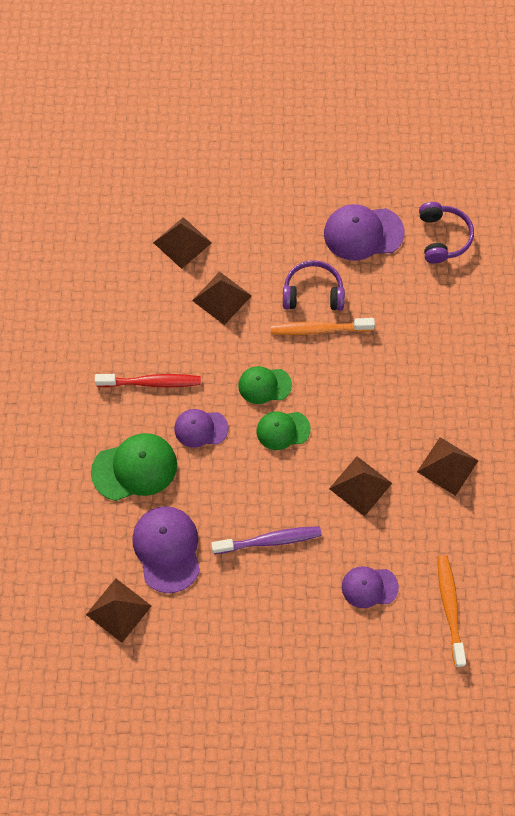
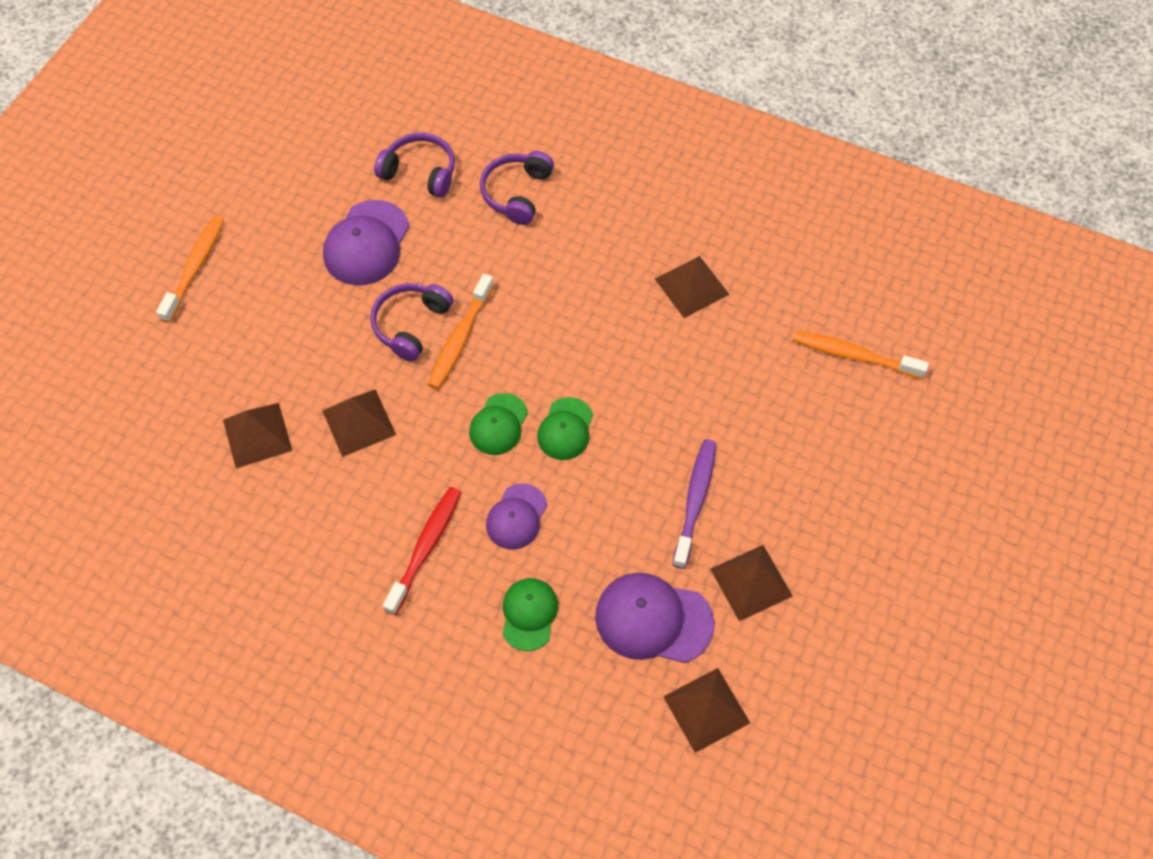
camera: 65 degrees left, 5 degrees down
(134, 468) = (529, 614): green cap -> green cap, size x0.63
(286, 140) = (195, 267): none -> orange toothbrush
(360, 485) = (673, 379): brown pyramid -> brown pyramid (751, 582)
(369, 587) = (796, 422): purple cap -> none
(462, 309) = (517, 193): none -> purple headphones

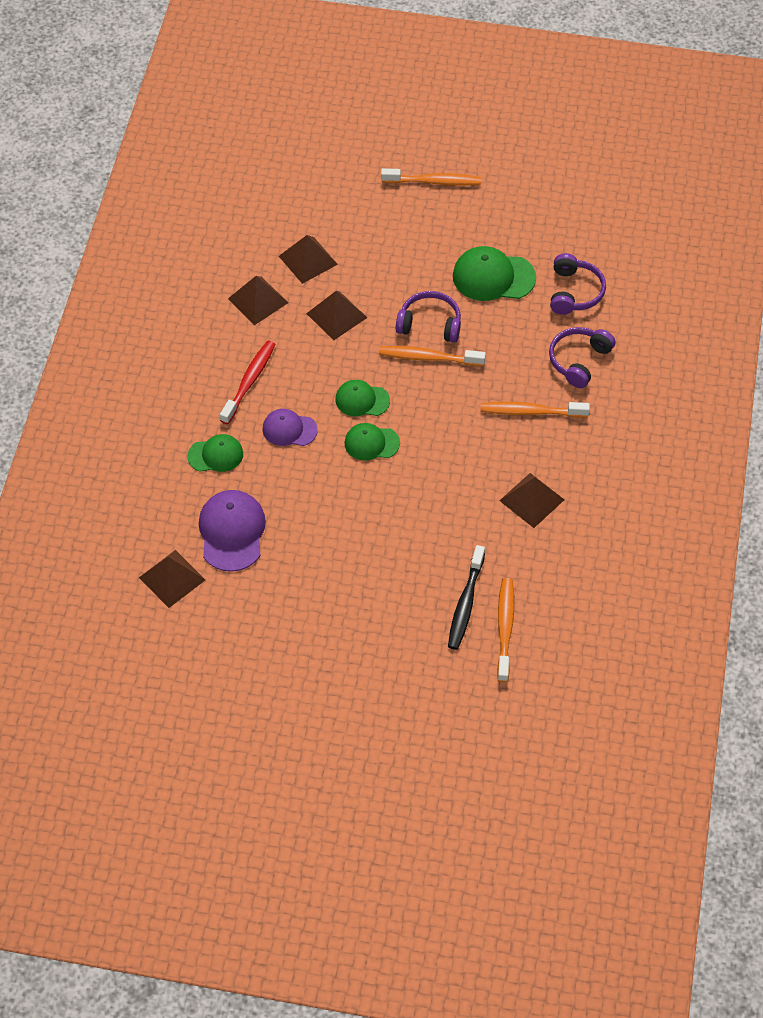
camera: 75 degrees right, 5 degrees down
(366, 243) = (493, 277): purple cap -> green cap
(426, 547) = (249, 381): red toothbrush -> red toothbrush turned 75 degrees counterclockwise
(517, 193) = (579, 360): purple headphones -> purple headphones turned 60 degrees counterclockwise
(571, 256) = (530, 411): none -> orange toothbrush
(695, 500) = (336, 540): purple toothbrush -> none
(751, 582) = (278, 589): brown pyramid -> brown pyramid (258, 300)
(814, 386) = (465, 604): none -> black toothbrush

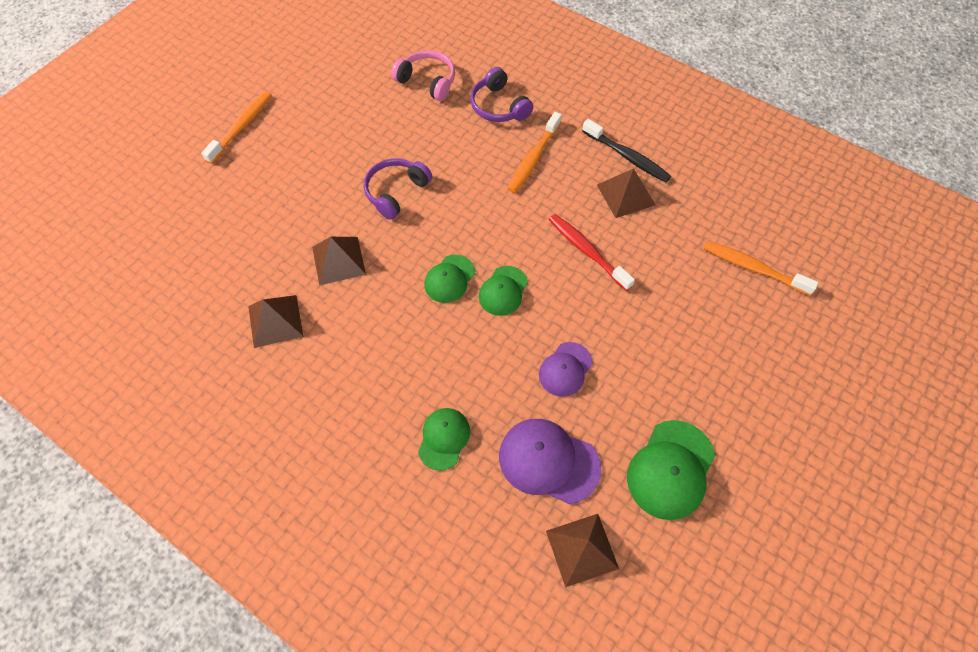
camera: 65 degrees left, 5 degrees up
(249, 381) = (370, 368): red toothbrush -> red toothbrush (587, 251)
(289, 429) = (449, 355): purple cap -> purple cap (565, 369)
(308, 260) = (257, 258): brown pyramid -> none
(428, 357) = (432, 208): orange toothbrush -> none
(465, 604) = (716, 287): black toothbrush -> black toothbrush (627, 157)
(493, 277) = (375, 127): green cap -> green cap (671, 469)
(574, 292) = (427, 81): purple headphones -> pink headphones

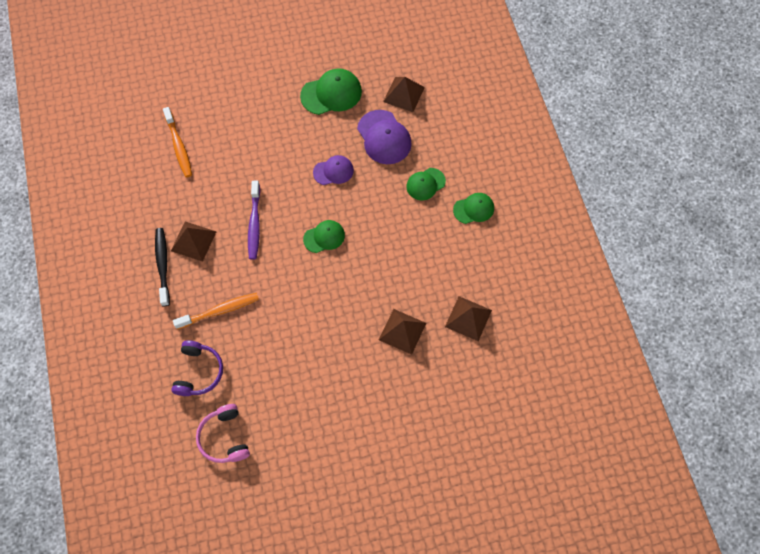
camera: 140 degrees left, 5 degrees up
(242, 126) = (389, 504): orange toothbrush -> none
(396, 192) = (327, 355): purple headphones -> none
(449, 279) = (347, 267): green cap -> green cap (473, 209)
(587, 251) = (254, 224): red toothbrush -> purple toothbrush

